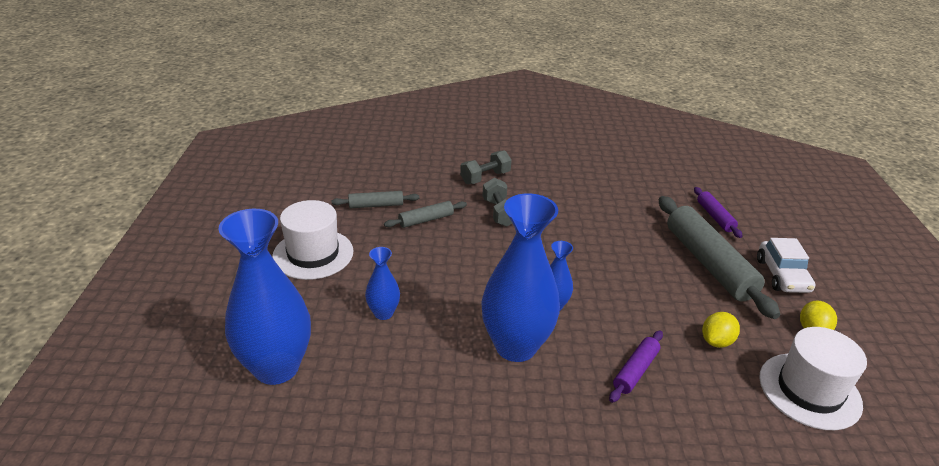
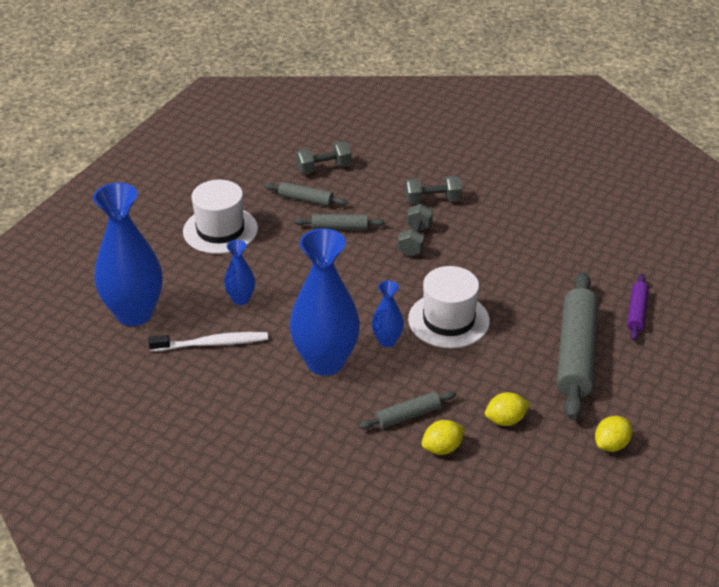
camera: 30 degrees right, 5 degrees up
(371, 176) = (323, 168): none -> grey dumbbell
(388, 370) = (212, 344): none -> white toothbrush
(635, 371) = (407, 416): purple rolling pin -> grey rolling pin
(694, 391) = (442, 448): none -> yellow lemon
(782, 275) = (641, 390): white car -> none
(809, 390) = (546, 487): white hat -> white hat (448, 320)

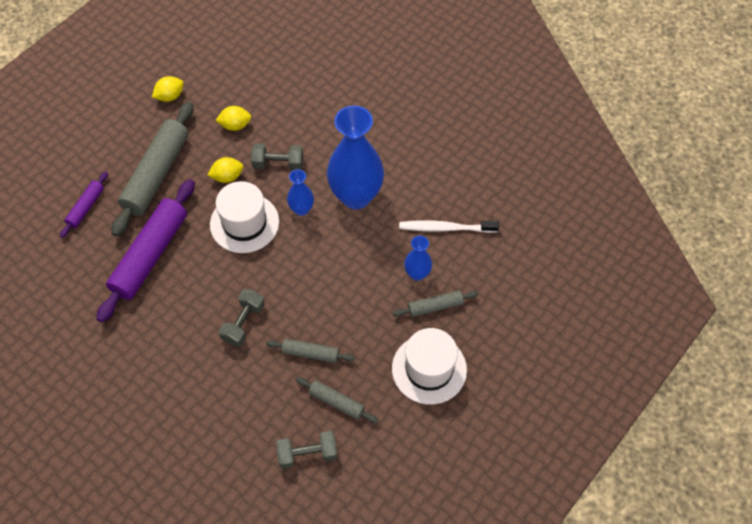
camera: 170 degrees left, 20 degrees up
(134, 313) = (511, 271): blue vase -> none
(407, 416) = (305, 139): grey rolling pin -> grey rolling pin (435, 306)
(432, 200) = (207, 379): grey dumbbell -> grey dumbbell (278, 164)
(442, 448) = (288, 110): yellow lemon -> yellow lemon (227, 177)
(538, 280) = (150, 255): none -> purple rolling pin

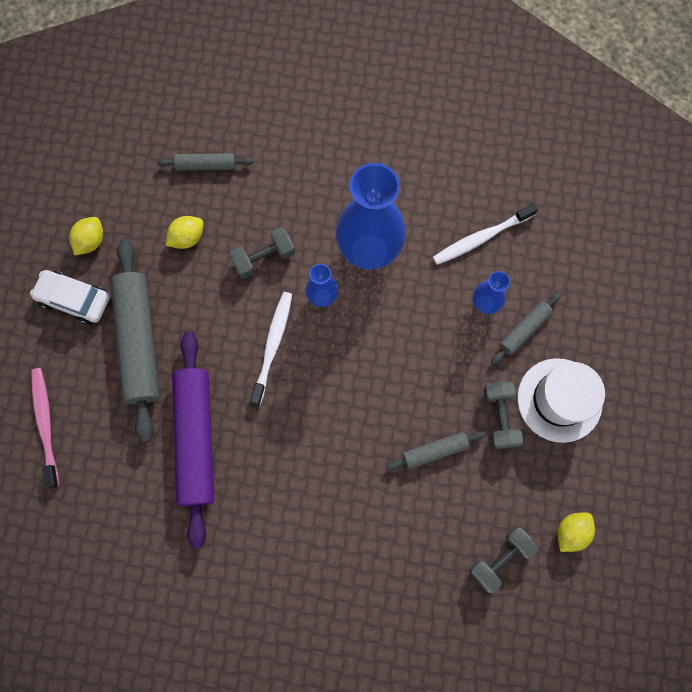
camera: 30 degrees left, 15 degrees up
(59, 194) = (46, 424): none -> pink toothbrush
(86, 207) = (87, 423): purple rolling pin -> none
(133, 127) = (75, 299): none -> white car
(227, 177) = (219, 303): yellow lemon -> yellow lemon (570, 531)
(243, 323) = (345, 458): grey dumbbell -> grey dumbbell (499, 417)
(244, 223) = (273, 346): white hat -> white toothbrush
(337, 402) = (493, 488): grey rolling pin -> grey rolling pin (206, 165)

